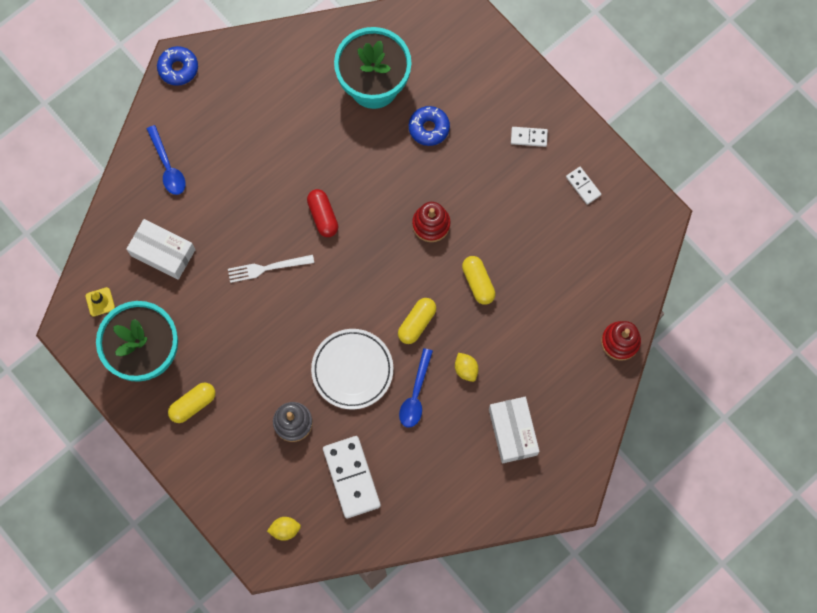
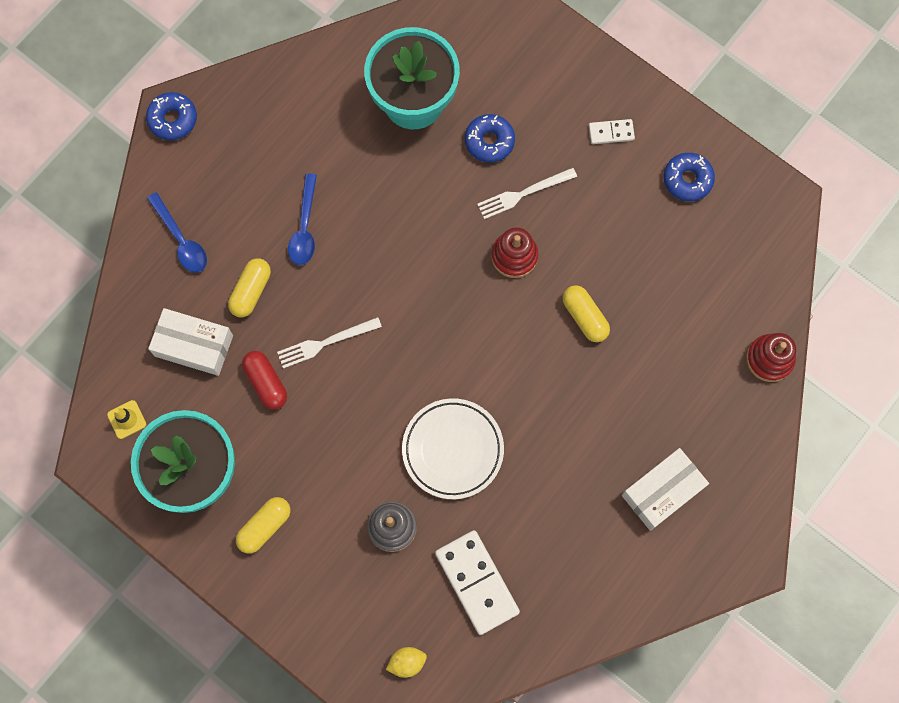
camera: 10 degrees left, 0 degrees up
(323, 216) = (381, 268): red capsule -> red capsule (266, 383)
(415, 394) = (535, 466): blue spoon -> blue spoon (304, 227)
(417, 323) = (520, 379): yellow capsule -> yellow capsule (251, 291)
(448, 175) = (523, 193): none -> white fork
(466, 369) = (590, 425): yellow lemon -> none
(512, 432) = (662, 491): white box -> white box turned 75 degrees clockwise
(583, 186) = (687, 180): white domino -> blue donut

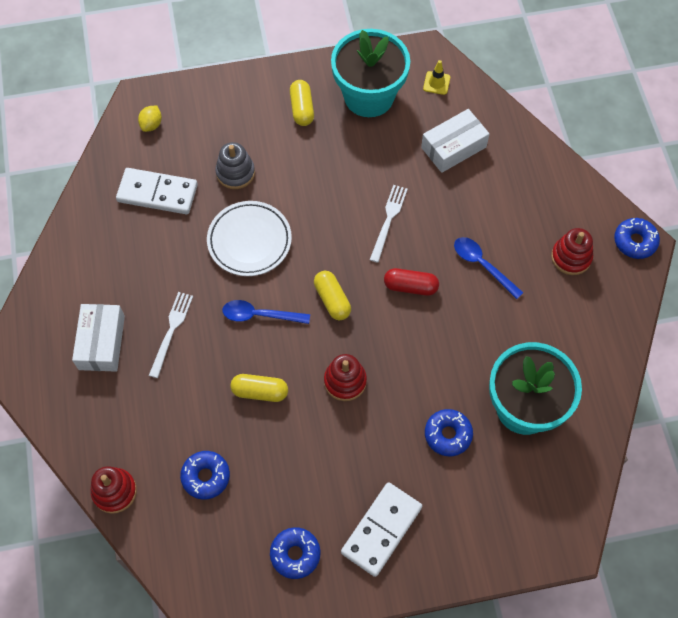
camera: 130 degrees right, 10 degrees down
(181, 240) = (536, 187): blue spoon -> blue spoon (260, 315)
(234, 160) = (571, 257): none -> red stacking toy
(251, 291) = (463, 203): yellow capsule -> yellow capsule (332, 300)
(266, 383) = (392, 169): red capsule -> red capsule (410, 286)
(523, 193) = (386, 425): white fork -> white fork (171, 331)
(611, 132) = (381, 529): white domino -> white domino, size x1.98
(692, 298) = (206, 477): none -> blue donut

